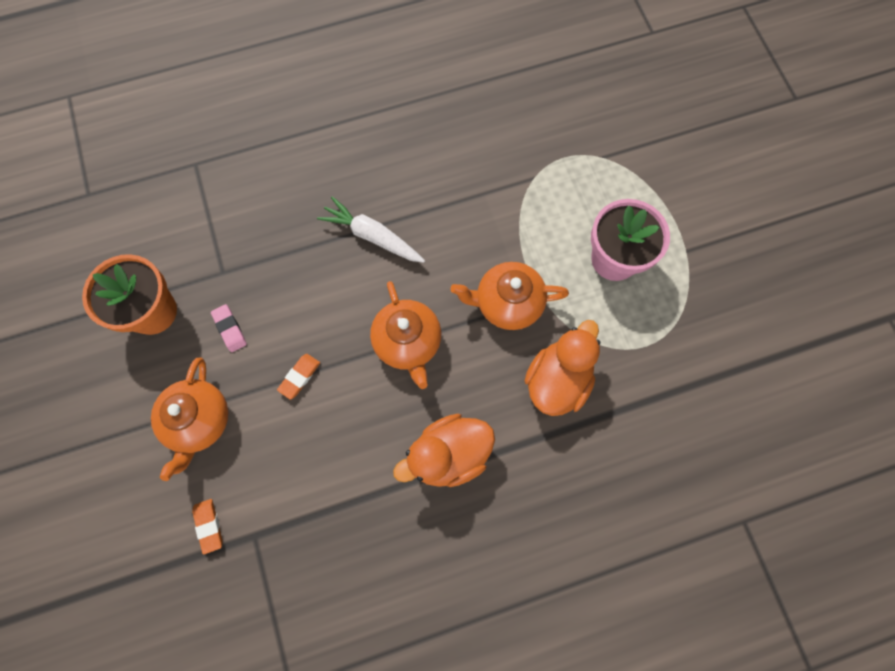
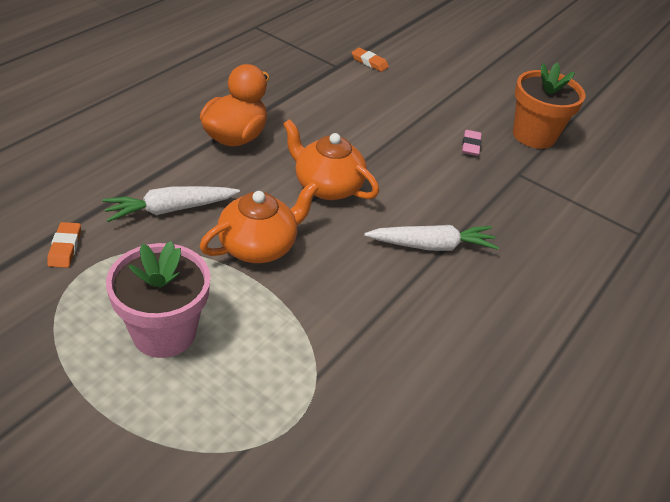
camera: 140 degrees right, 30 degrees down
(199, 421) = (431, 98): orange teapot -> none
(230, 329) = (470, 145): pink eraser -> pink eraser turned 75 degrees clockwise
(299, 377) = (390, 139): orange eraser -> orange eraser (65, 247)
(557, 380) = (170, 209): orange duck -> white carrot

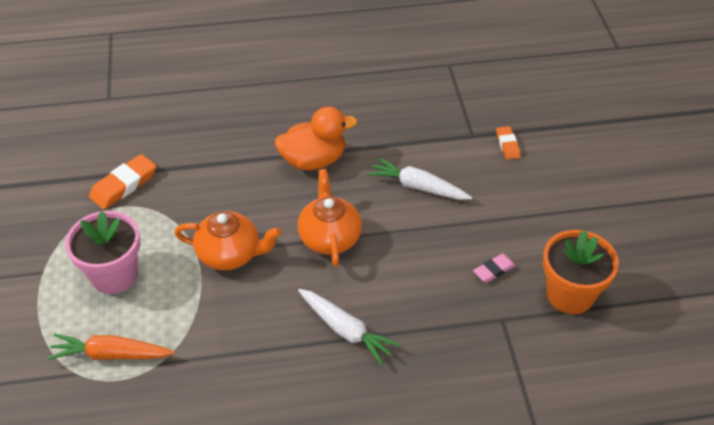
camera: 50 degrees right, 5 degrees up
(65, 247) = (124, 185): orange eraser -> orange eraser, size x1.68
(170, 209) = (208, 194): white carrot -> white carrot (418, 187)
(258, 404) = (111, 354): none -> orange carrot

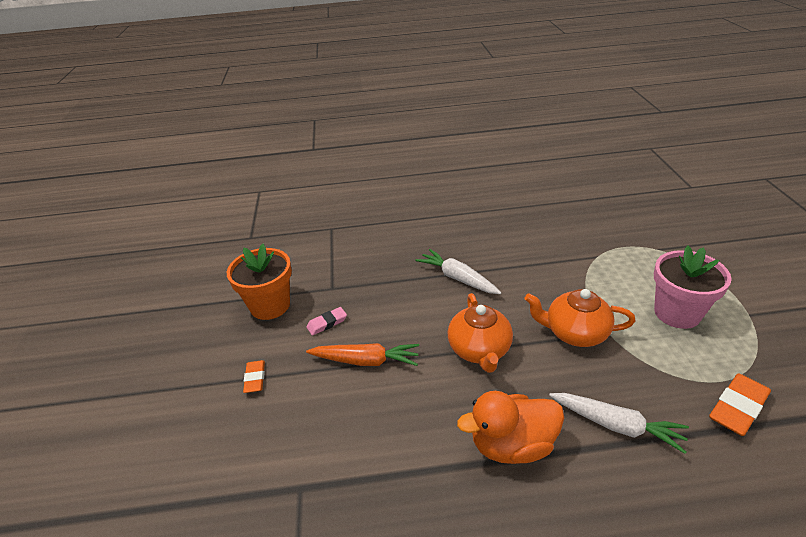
camera: 175 degrees left, 10 degrees down
(111, 354) = (638, 260): orange carrot -> orange carrot (366, 361)
(418, 187) = (384, 408): white carrot -> white carrot (616, 425)
(507, 145) = (259, 470): orange eraser -> orange eraser (255, 378)

